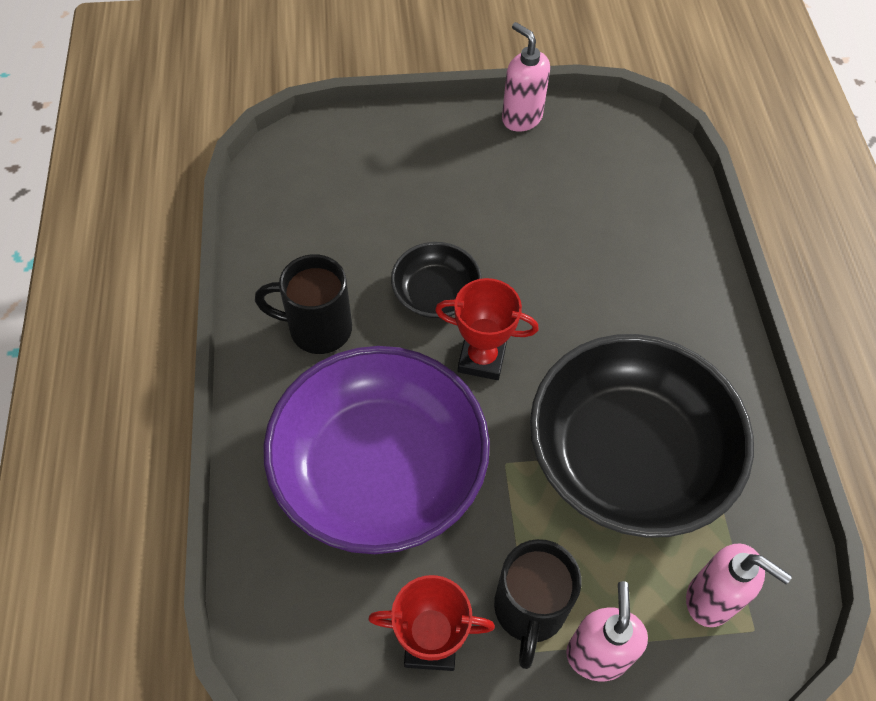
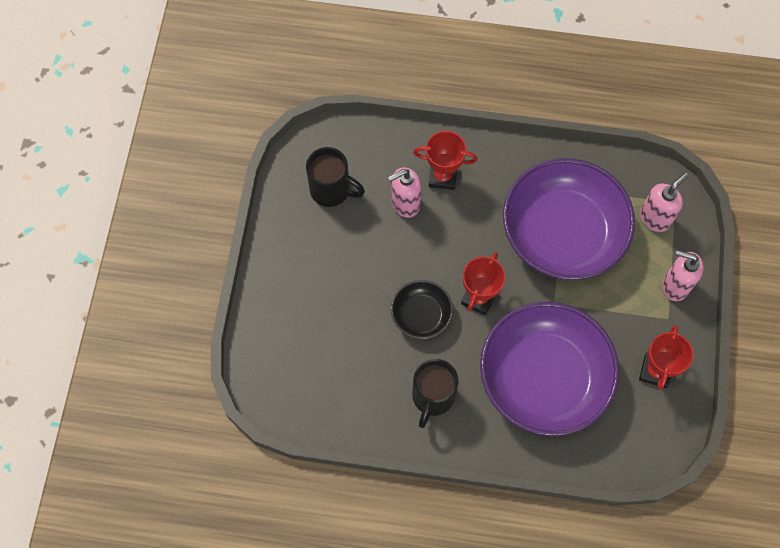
camera: 75 degrees left, 10 degrees up
(521, 118) = (279, 218): pink soap dispenser -> pink soap dispenser (405, 204)
(529, 610) = (645, 314): black mug -> black mug (332, 190)
(628, 456) = (563, 232): black bowl -> purple bowl
(654, 280) = (443, 177): none -> red trophy

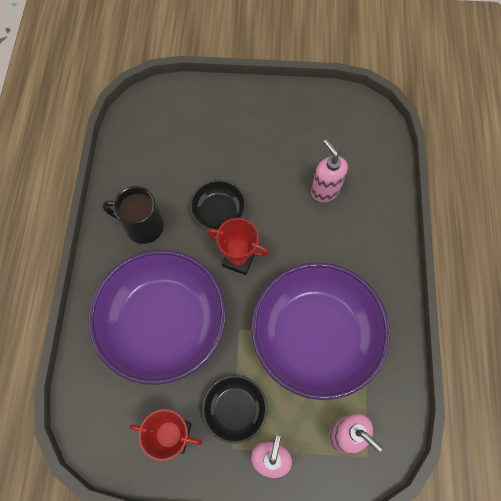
camera: 85 degrees right, 0 degrees up
(332, 190) = (328, 132): black mug -> none
(443, 177) = (357, 221): red trophy -> none
(632, 313) = (235, 409): none -> black bowl

